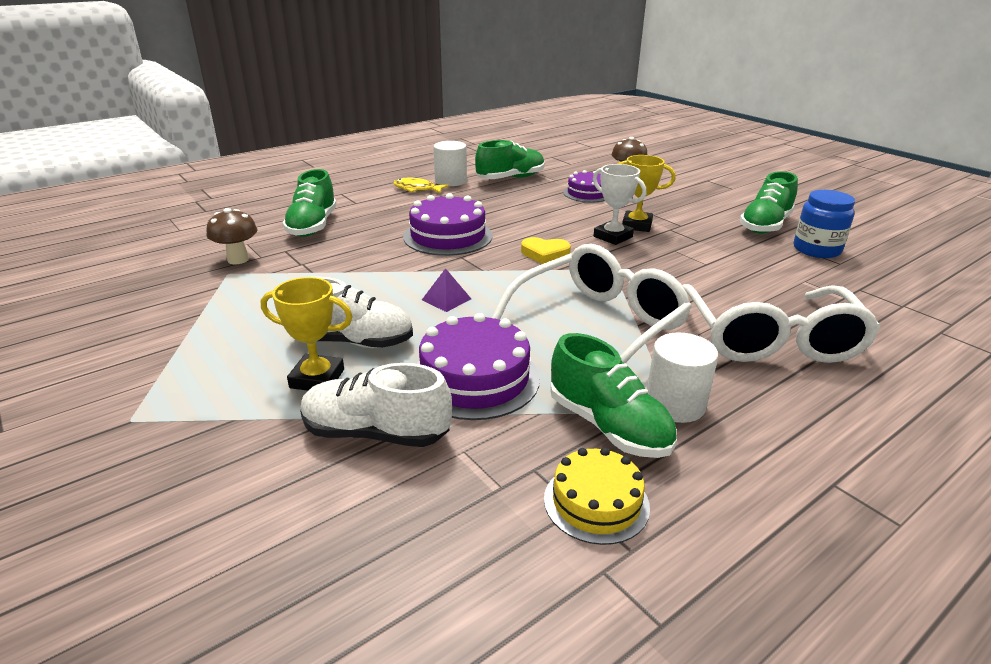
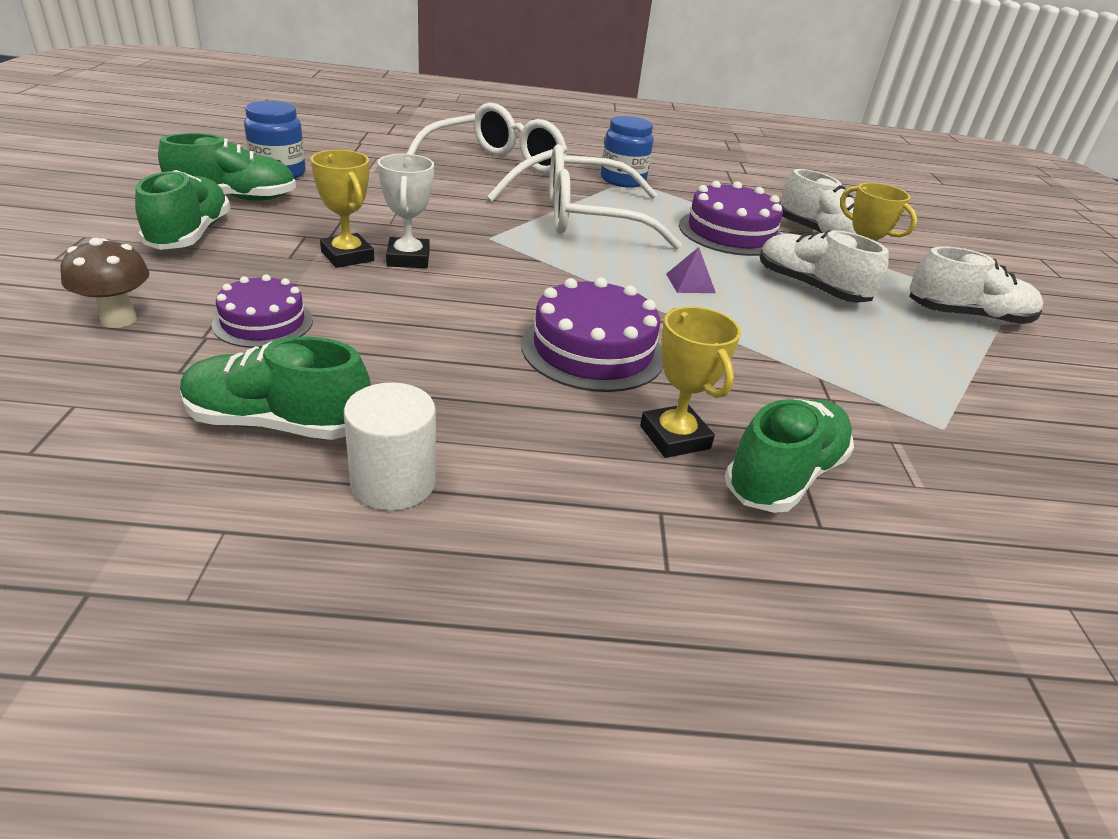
camera: 145 degrees left, 5 degrees up
(188, 381) = (966, 317): none -> white shoe
(238, 259) = (929, 451): brown mushroom -> none
(371, 221) = (674, 437): none -> yellow trophy
(417, 189) = (496, 491): yellow fish -> none
(545, 254) = (520, 277): yellow heart -> none
(596, 502) = (723, 181): yellow cake -> none
(608, 426) = (676, 190): green shoe -> green shoe (190, 235)
(675, 404) = (623, 180): white cylinder -> blue jar

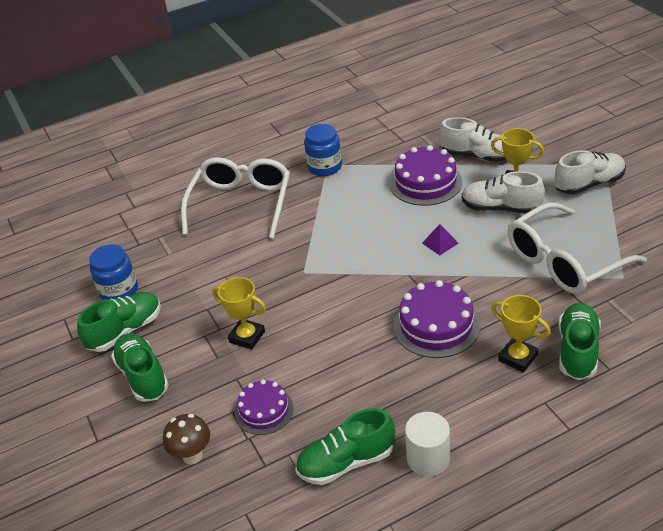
camera: 20 degrees left, 5 degrees up
(408, 259) = (280, 318): white trophy -> none
(590, 218) = (340, 218): white glasses -> white glasses (563, 261)

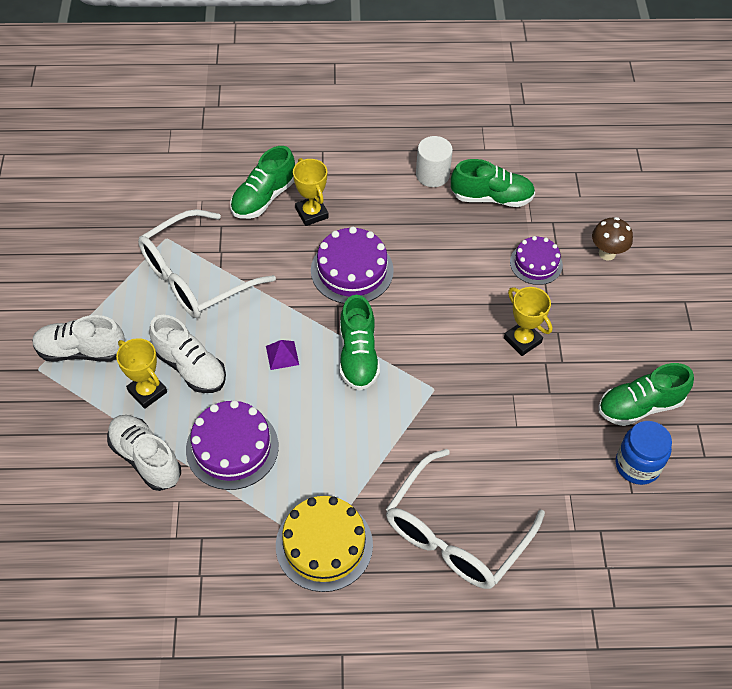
camera: 160 degrees left, 15 degrees up
(143, 376) = (632, 345): green shoe -> green shoe (358, 356)
(325, 167) = (324, 545): blue jar -> yellow cake
(563, 261) = (195, 277): white glasses -> white glasses turned 150 degrees clockwise

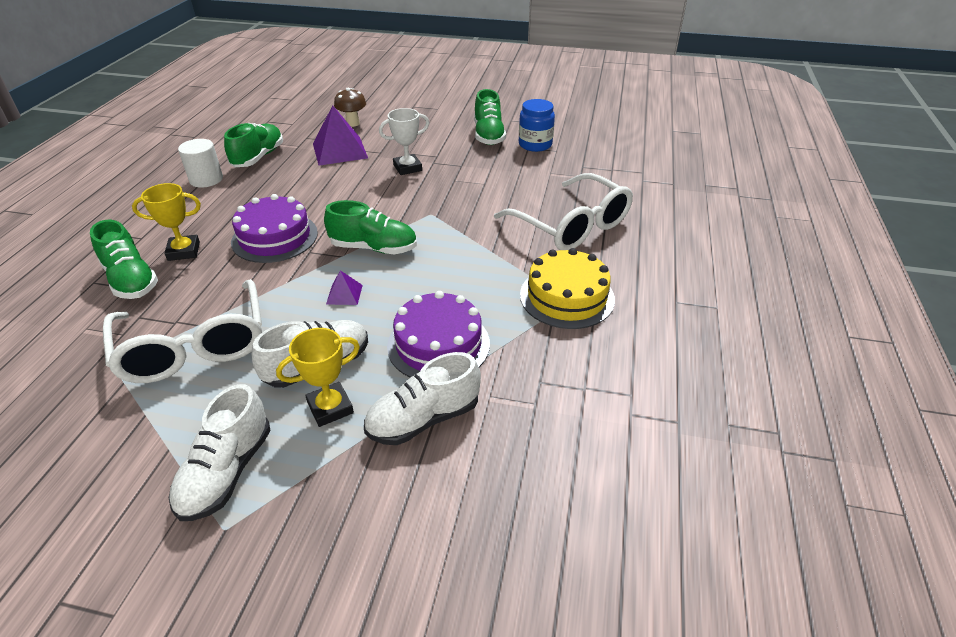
camera: 75 degrees left, 15 degrees down
(522, 340) = (407, 168): yellow trophy -> white trophy
(536, 263) = (340, 150): purple cake -> purple pyramid

